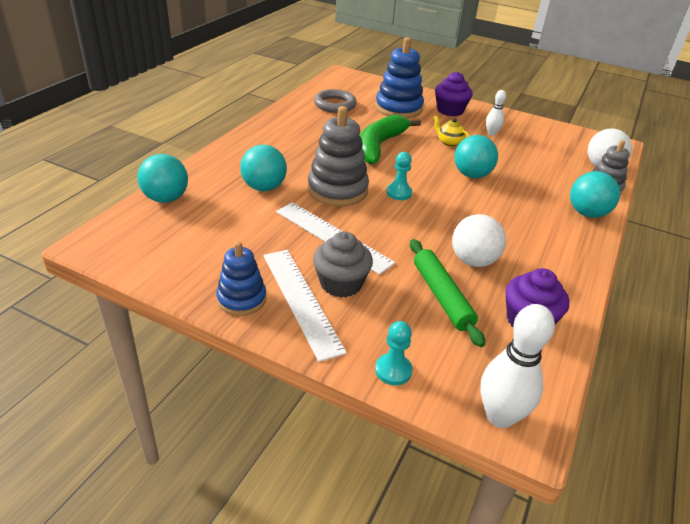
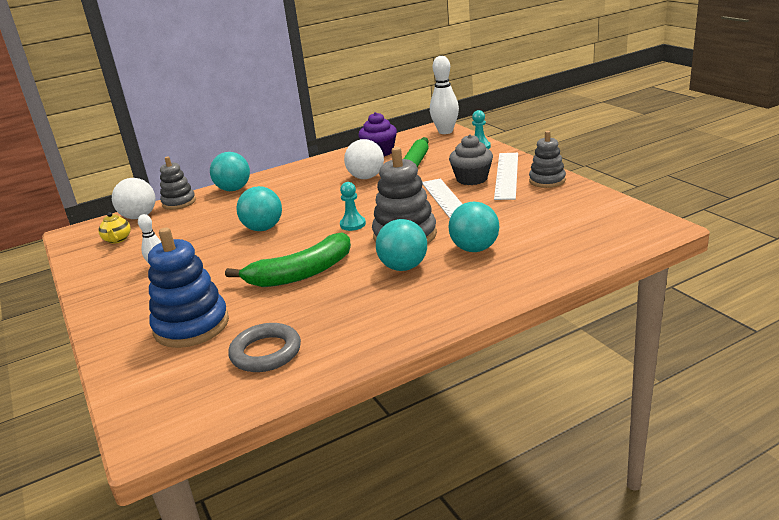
camera: 140 degrees left, 10 degrees down
(166, 198) = (583, 254): turquoise ball -> turquoise ball (403, 267)
(241, 299) = (547, 180): blue stacking toy -> grey stacking toy
(449, 142) = (222, 263): yellow teapot -> yellow teapot (117, 240)
(450, 110) = (137, 308): purple cupcake -> none

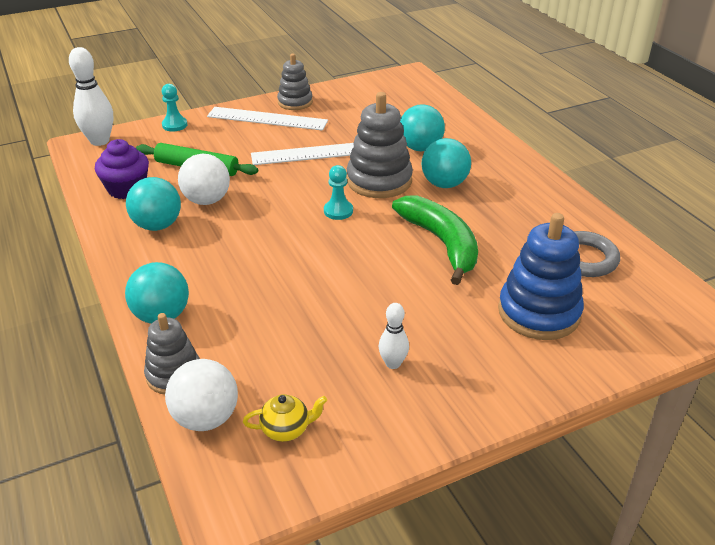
camera: 90 degrees left, 10 degrees up
(263, 228) = (317, 277): turquoise ball -> turquoise ball (157, 225)
(472, 179) = (263, 137): grey cupcake -> none

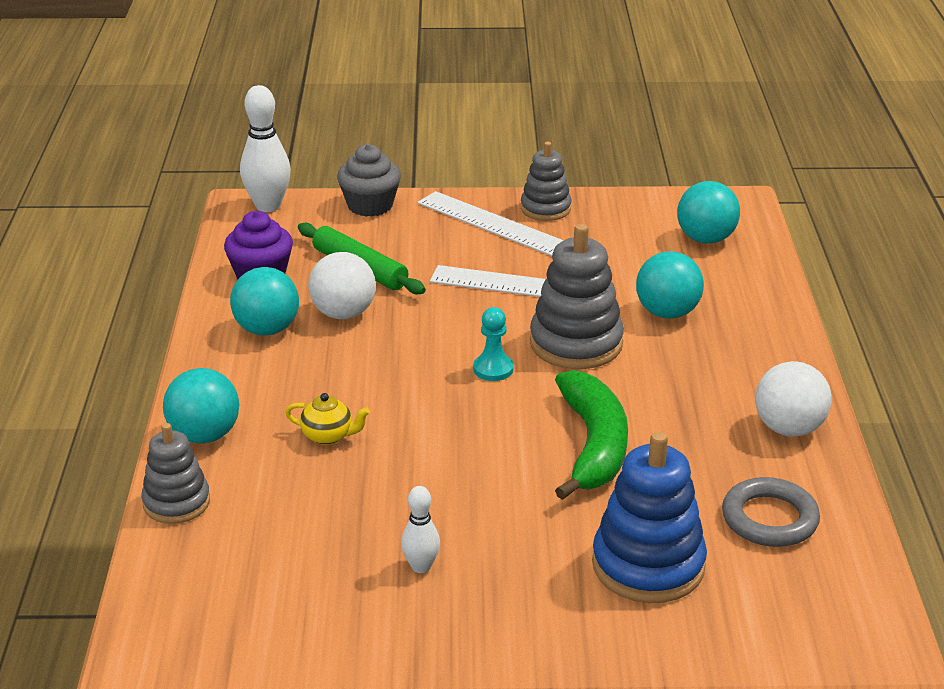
camera: 25 degrees right, 5 degrees down
(174, 125) = (370, 205): turquoise pawn -> grey cupcake
(206, 418) = (179, 557): white ball -> white ball (789, 428)
(286, 429) = (253, 596): yellow teapot -> yellow teapot (328, 436)
(444, 184) = (660, 370): turquoise ball -> turquoise ball (705, 239)

